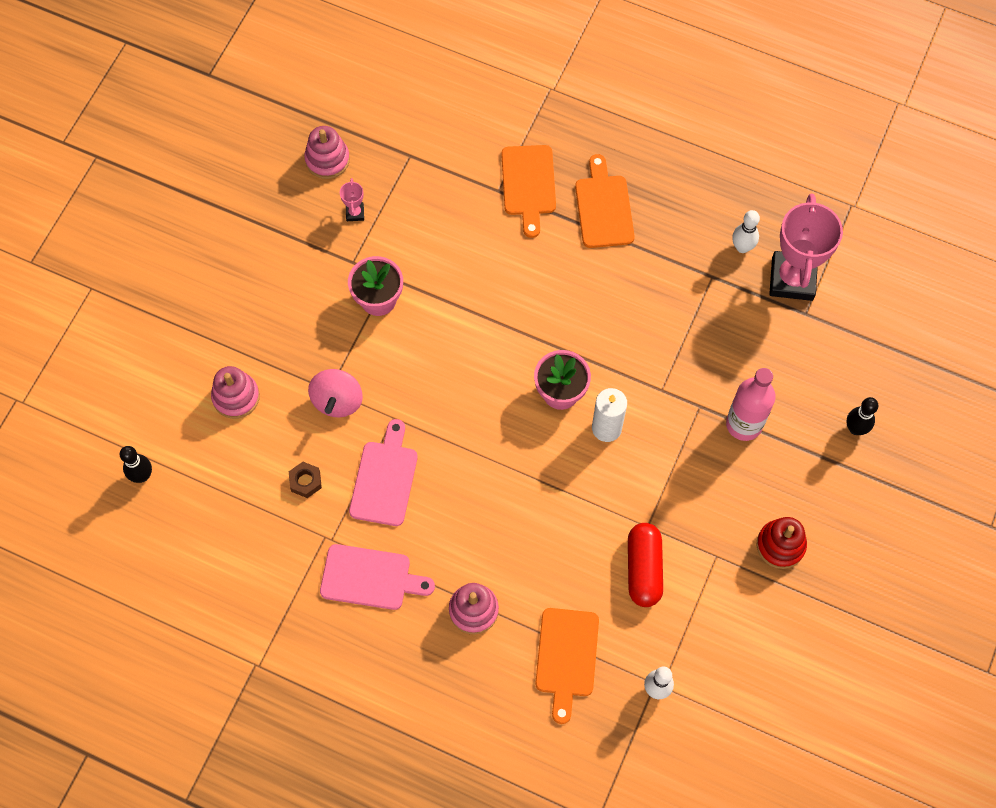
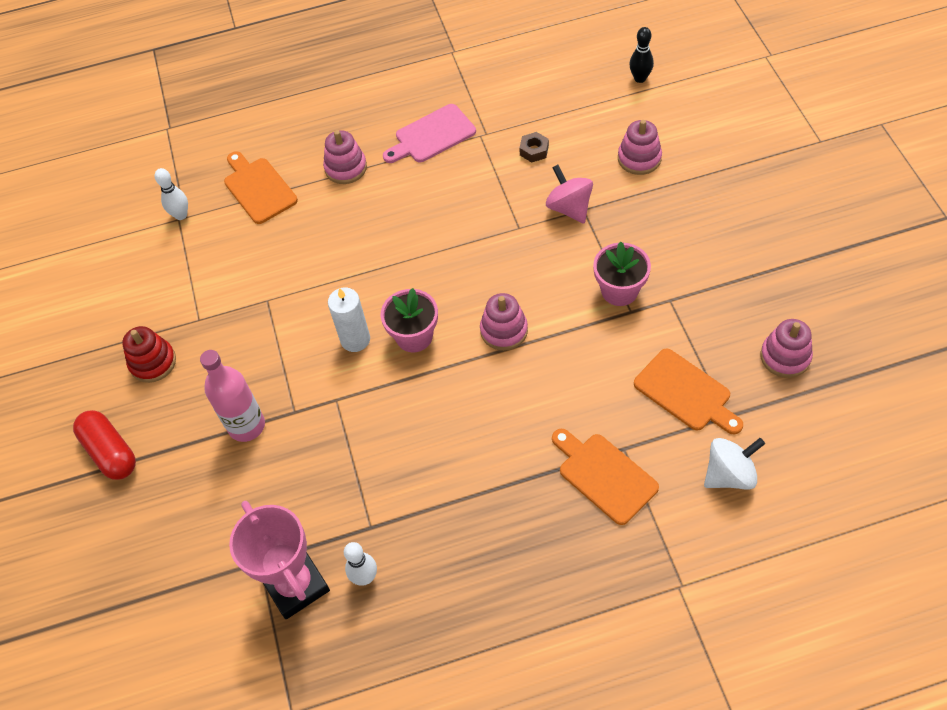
camera: 145 degrees right, 10 degrees down
(355, 213) = (712, 335): pink trophy -> none
(384, 479) = (483, 190): pink cutting board -> none
(451, 122) = (729, 474): none -> white spinning top
(491, 340) = (504, 330): none -> pink stacking toy
(603, 207) = (520, 510): orange cutting board -> orange cutting board (686, 392)
(644, 569) = (247, 273): red capsule -> red capsule (110, 452)
(855, 428) = (147, 495): black bowling pin -> none

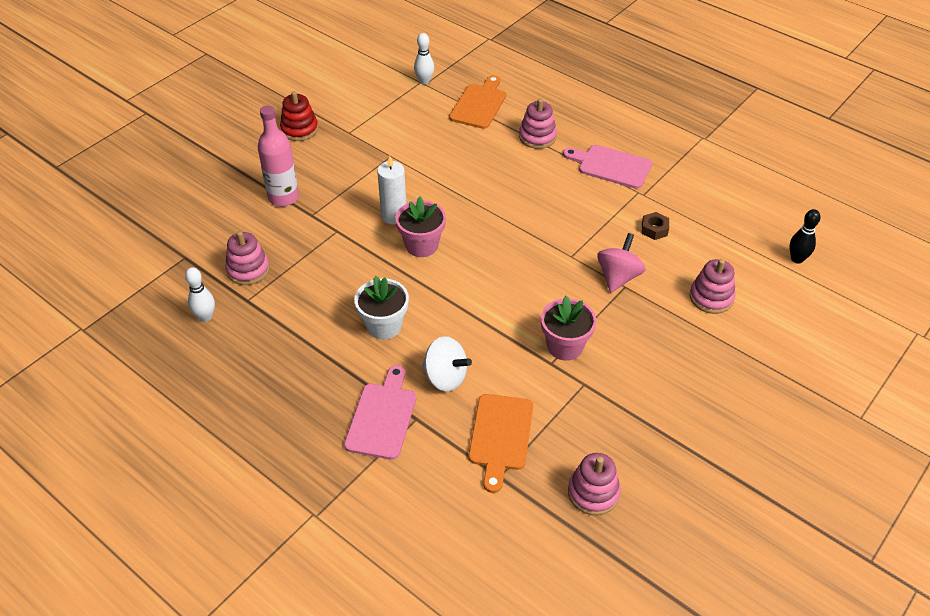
camera: 50 degrees right, 10 degrees down
(110, 452) = (220, 146): red capsule -> none
(295, 585) = (178, 284): pink trophy -> none
(494, 420) = (384, 326): none -> white flower pot
(504, 330) = (468, 293): pink stacking toy -> pink stacking toy (248, 270)
(604, 475) = (382, 417): orange cutting board -> pink cutting board
(729, 474) = (442, 503): white spinning top -> white spinning top (445, 377)

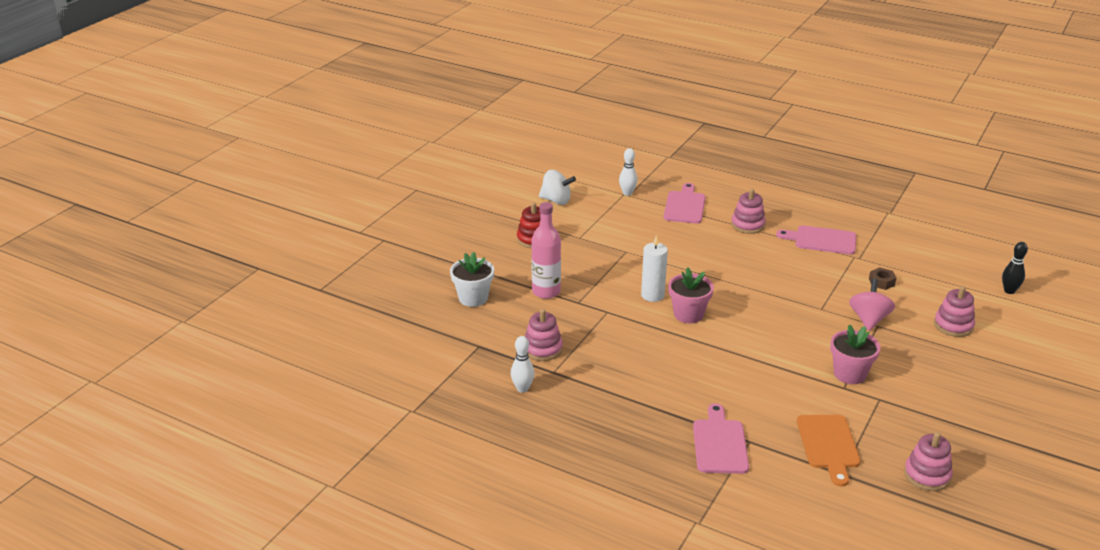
camera: 10 degrees left, 15 degrees down
(384, 326) = (686, 377): white flower pot -> white flower pot (473, 298)
(445, 377) = (759, 408): white spinning top -> white spinning top (556, 200)
(479, 104) = (684, 206): orange cutting board -> pink cutting board

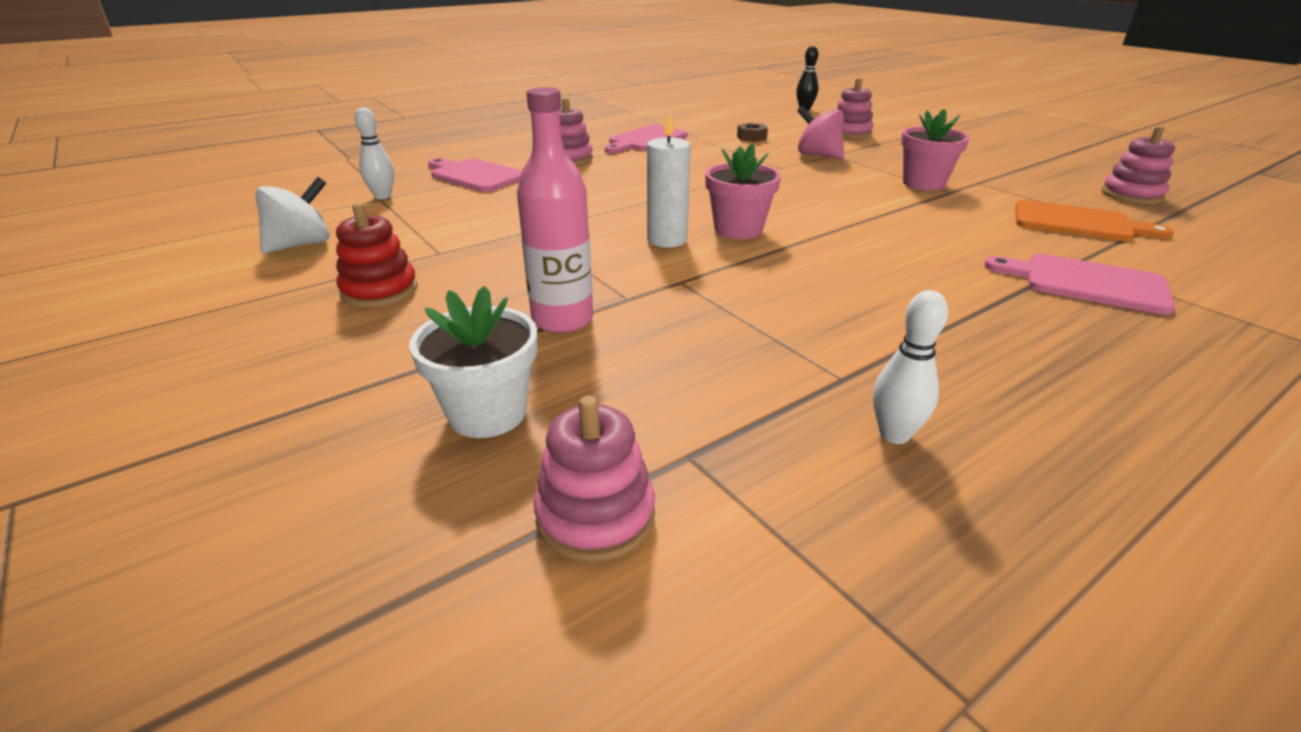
camera: 65 degrees left, 0 degrees up
(542, 349) = (755, 371): pink stacking toy -> pink stacking toy (595, 516)

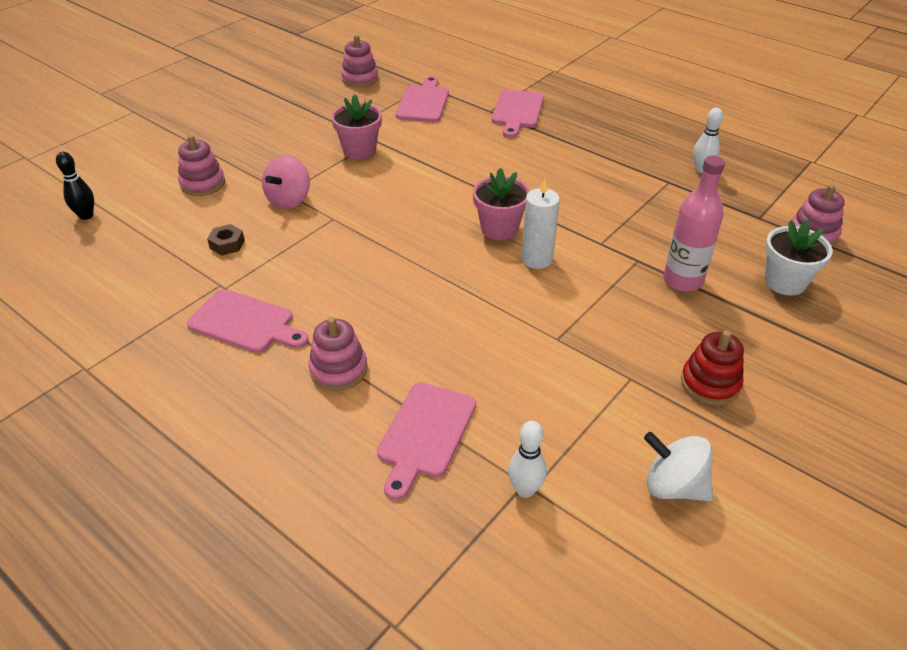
camera: 105 degrees left, 10 degrees up
(1078, 223) = (423, 102): orange cutting board -> pink cutting board

